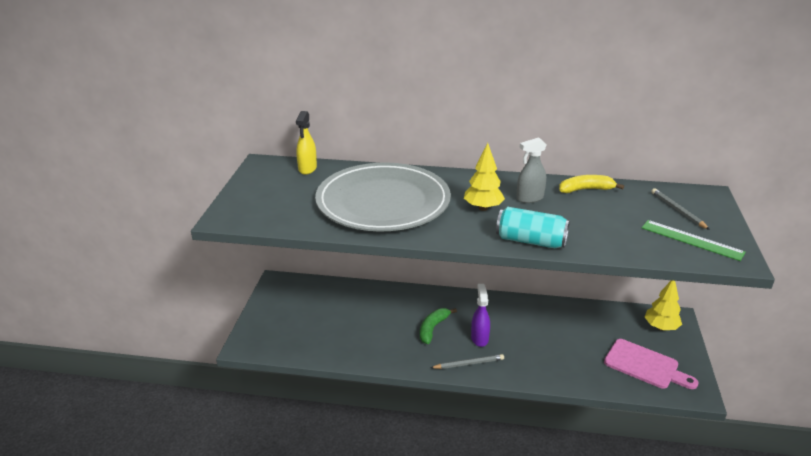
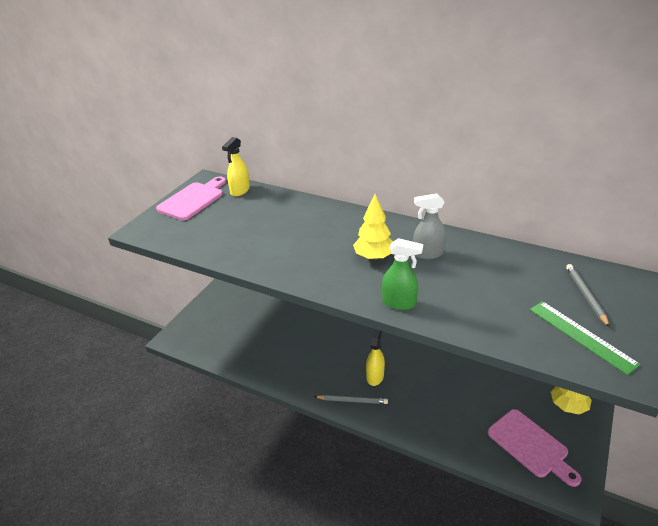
camera: 20 degrees right, 5 degrees up
(261, 183) = (193, 200): none -> pink cutting board
(383, 202) = (284, 235): grey plate -> none
(433, 328) = (336, 357): green banana -> none
(479, 338) = (375, 376): purple spray bottle -> yellow spray bottle
(530, 241) = (399, 303): turquoise can -> green spray bottle
(586, 189) = (494, 253): yellow banana -> none

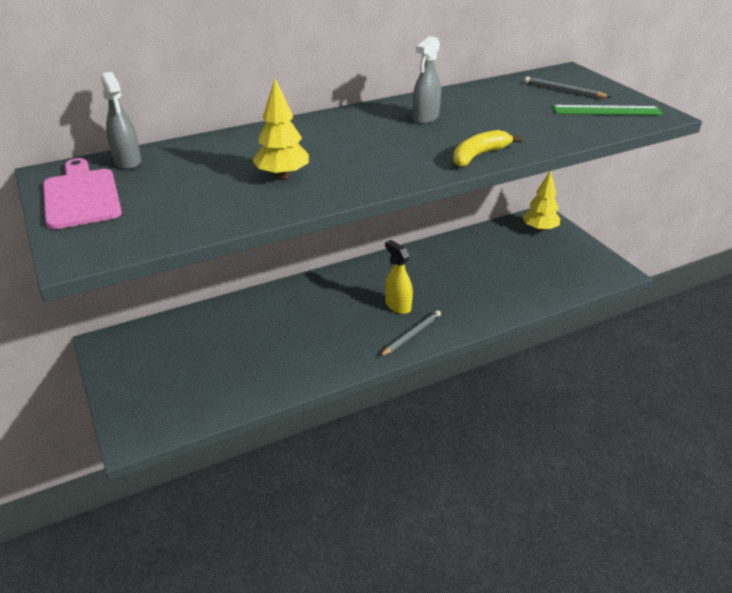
camera: 55 degrees left, 0 degrees up
(240, 191) = (128, 162): yellow spray bottle -> grey spray bottle
(374, 257) = (392, 140): yellow tree -> yellow tree (283, 176)
(399, 303) = (479, 155): green spray bottle -> yellow banana
(530, 445) = (559, 267): pink cutting board -> none

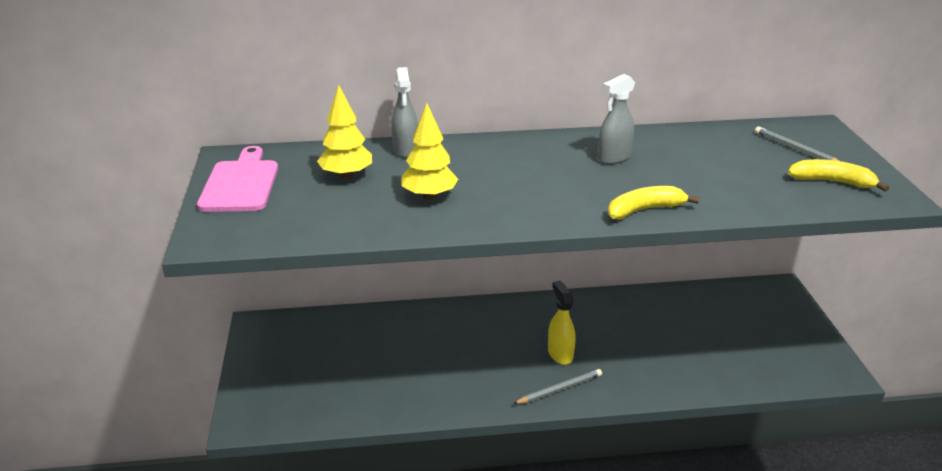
camera: 20 degrees right, 5 degrees down
(128, 162) = (298, 156): grey spray bottle -> grey spray bottle (405, 150)
(539, 229) = (769, 302): yellow tree -> yellow tree (346, 175)
(607, 110) = (832, 182): green ruler -> yellow banana

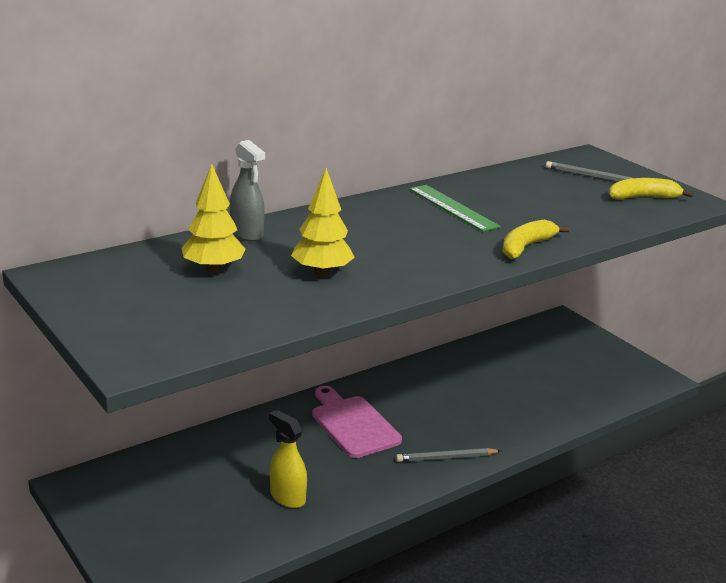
camera: 30 degrees left, 5 degrees down
(240, 183) = (101, 299): pink cutting board -> pink cutting board (353, 424)
(559, 389) = (446, 458): grey pencil -> grey pencil turned 135 degrees counterclockwise
(560, 354) = (421, 426): yellow spray bottle -> yellow spray bottle (287, 497)
(614, 158) = (453, 208): grey spray bottle -> green ruler

